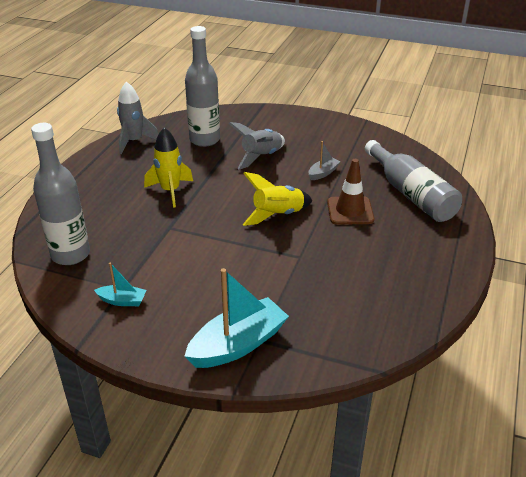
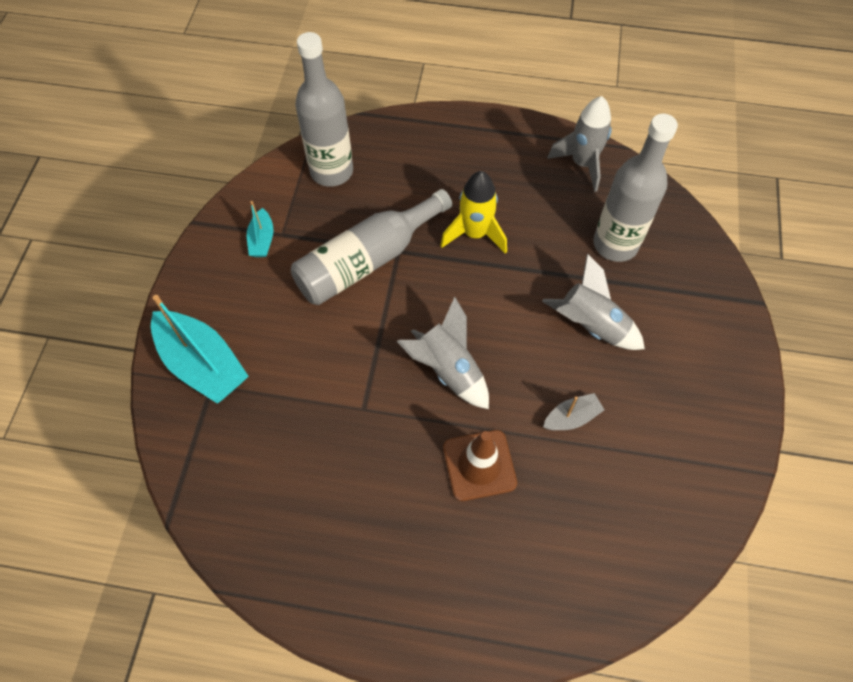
camera: 80 degrees right, 25 degrees up
(278, 215) = (448, 370): yellow rocket -> grey rocket
(323, 173) = (571, 417): grey boat -> grey boat turned 60 degrees counterclockwise
(410, 194) = (547, 556): grey bottle -> grey bottle (367, 260)

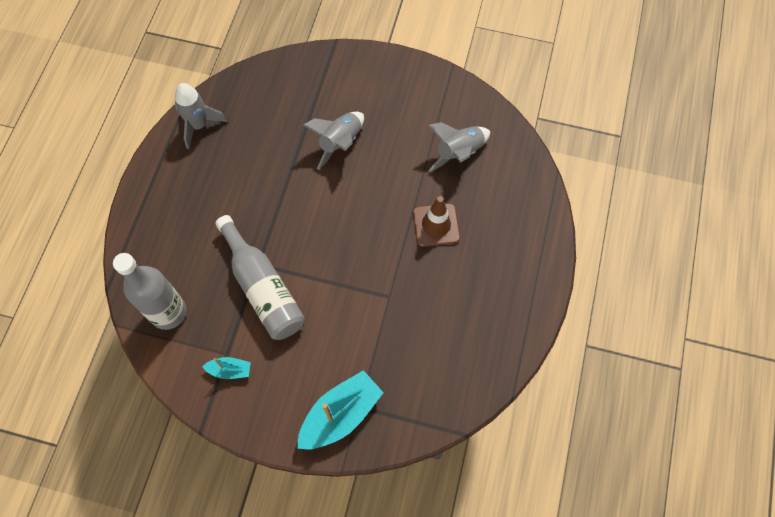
camera: 85 degrees left, 5 degrees up
(448, 370) = (364, 238): grey rocket -> grey rocket (459, 153)
(475, 234) = (251, 208): yellow rocket -> none
(571, 417) = (407, 165): grey boat -> none
(615, 244) = (276, 116): grey bottle -> none

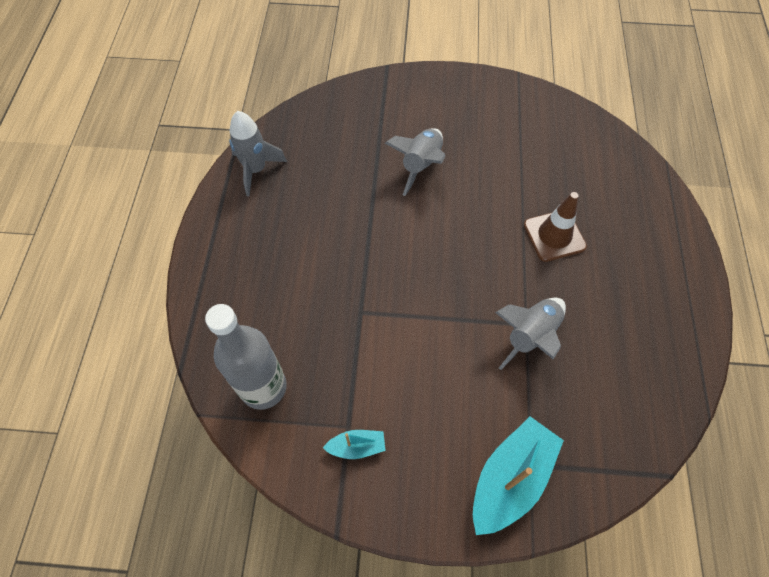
camera: 10 degrees left, 5 degrees down
(263, 288) = (373, 338): grey bottle -> none
(459, 153) = (554, 157): grey rocket -> grey rocket (530, 336)

